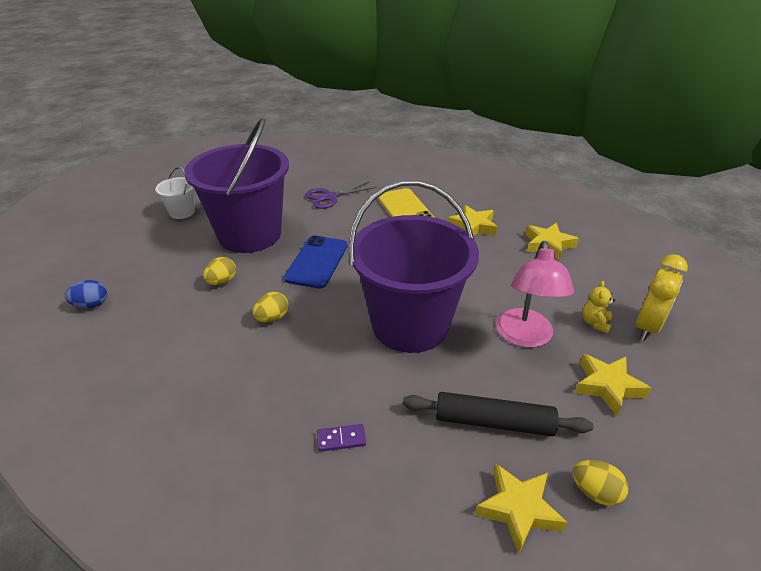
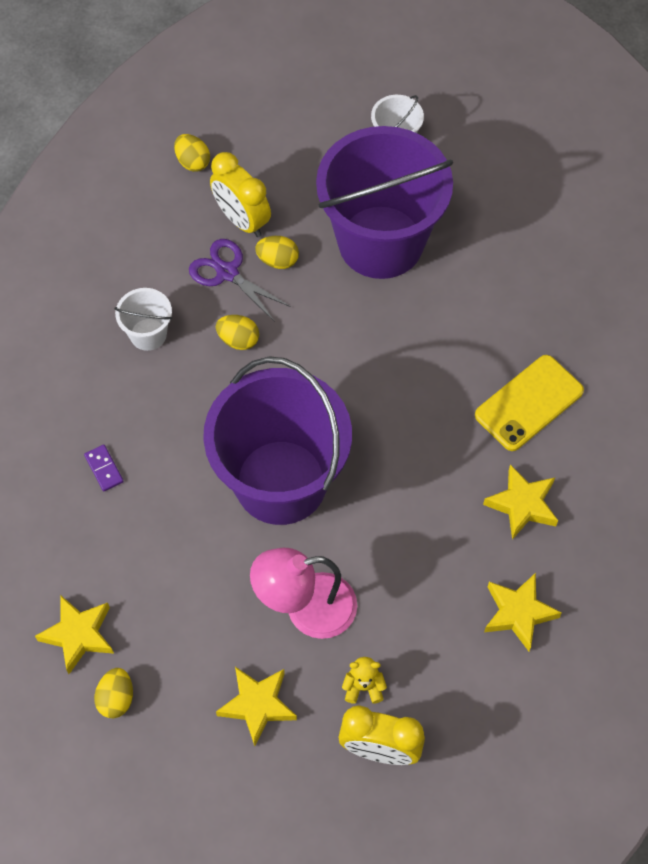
camera: 70 degrees right, 25 degrees up
(91, 305) = (193, 162): blue egg -> yellow egg
(170, 291) = (242, 220): none -> yellow clock
(225, 371) = (148, 334): none -> white bucket
(317, 262) = (356, 341): blue phone -> none
(330, 197) = (515, 295): purple scissors -> purple scissors (227, 273)
(493, 422) = (168, 597): black rolling pin -> none

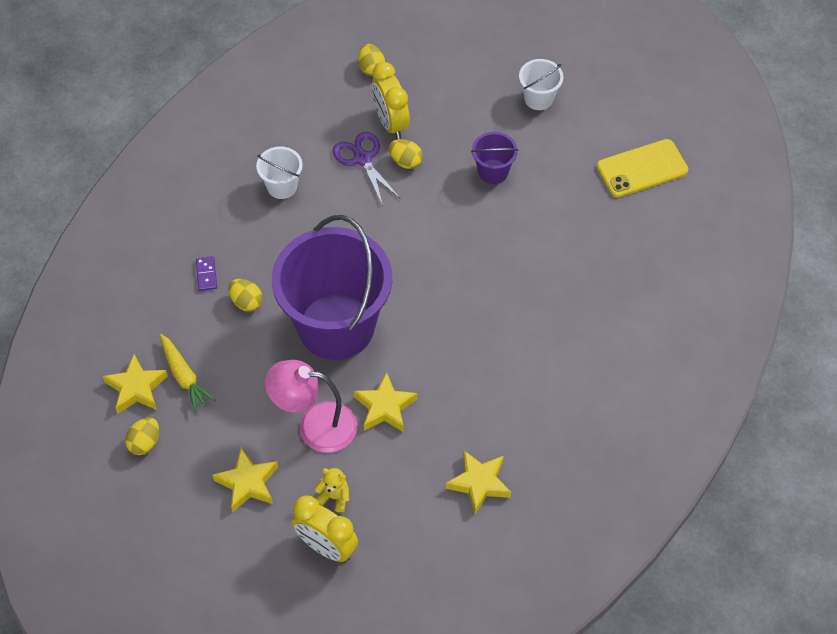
camera: 20 degrees right, 5 degrees down
(130, 602) = (184, 377): none -> yellow carrot
(238, 340) = (349, 211): yellow egg -> yellow egg (246, 302)
(380, 242) = (493, 171): purple bucket -> purple bucket, size x0.42
(522, 505) = (518, 404): yellow star -> yellow star (385, 407)
(529, 403) = (558, 329): yellow phone -> yellow phone (642, 169)

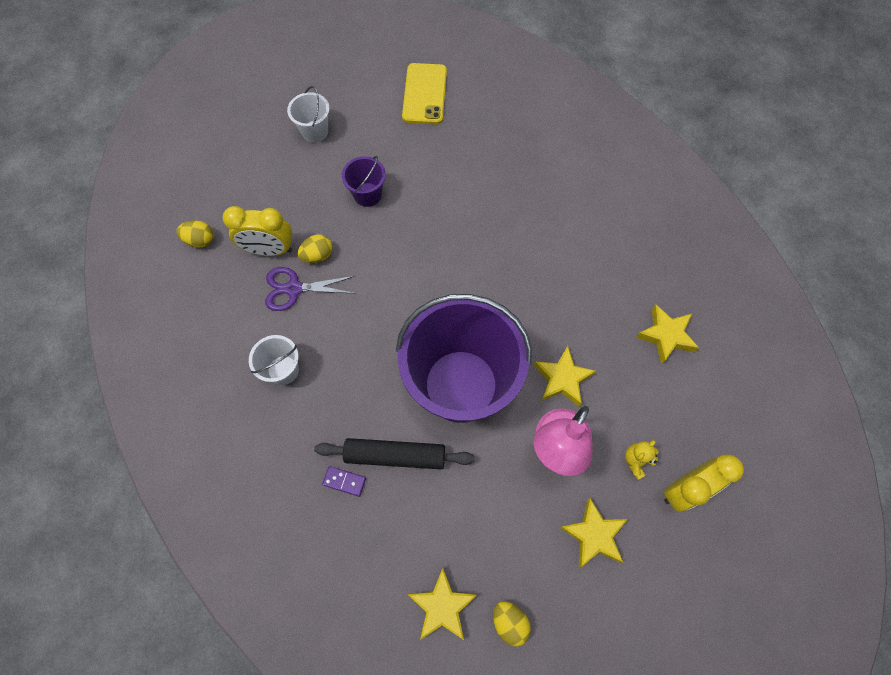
camera: 65 degrees left, 10 degrees up
(184, 377) = (451, 550): yellow carrot -> none
(246, 302) = (395, 455): yellow egg -> black rolling pin

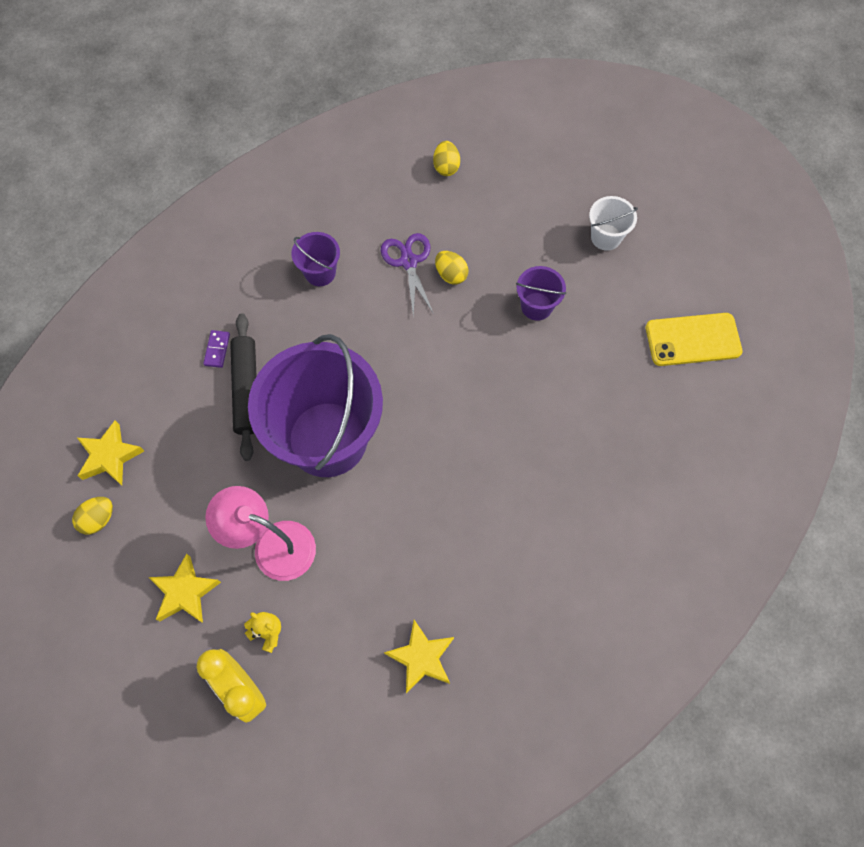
camera: 80 degrees right, 0 degrees up
(269, 250) = (448, 229): yellow clock -> none
(283, 370) = (320, 272): white bucket -> purple bucket
(562, 379) = (350, 543): yellow star -> none

